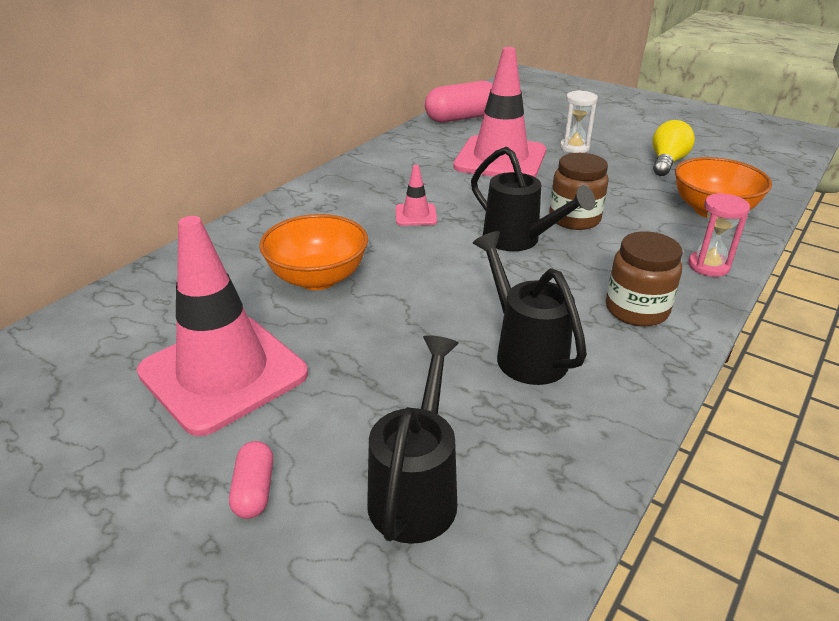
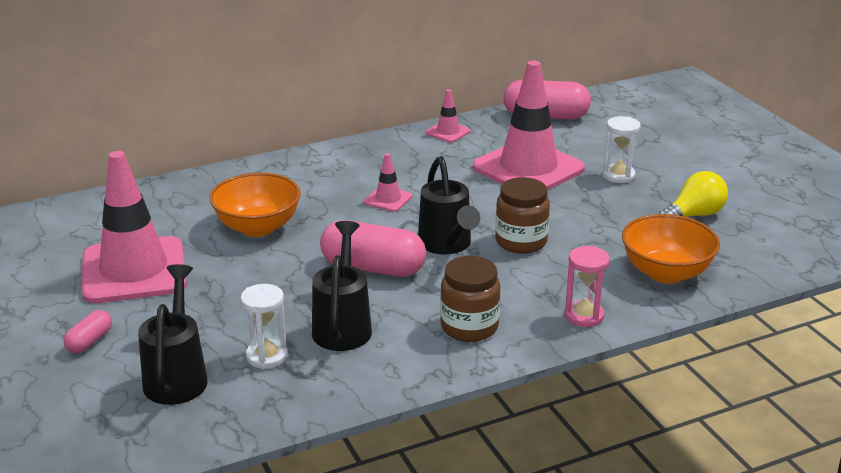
camera: 30 degrees right, 5 degrees down
(398, 147) = (448, 132): none -> pink traffic cone
(416, 490) = (177, 376): black watering can -> black watering can turned 45 degrees counterclockwise
(480, 282) = (373, 268): none -> pink capsule
(490, 419) = (267, 356): none -> white hourglass

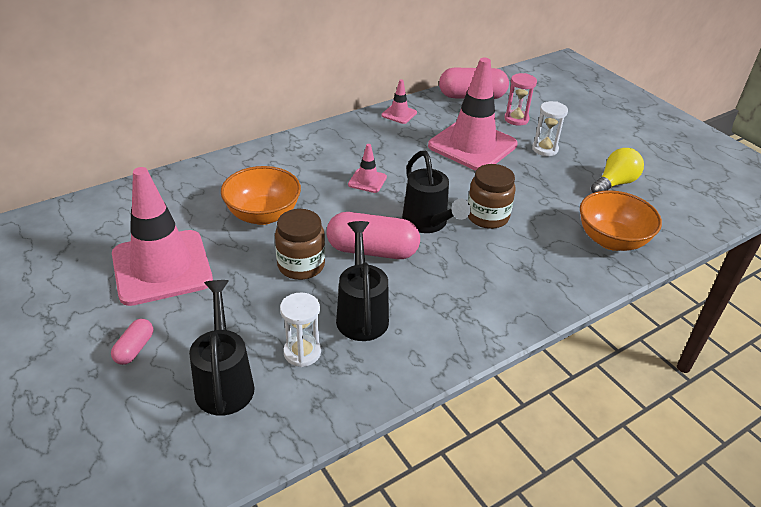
camera: 10 degrees left, 10 degrees up
(469, 327) = (470, 306): brown jar -> brown jar (301, 265)
(584, 316) = (560, 288): pink hourglass -> pink hourglass (516, 119)

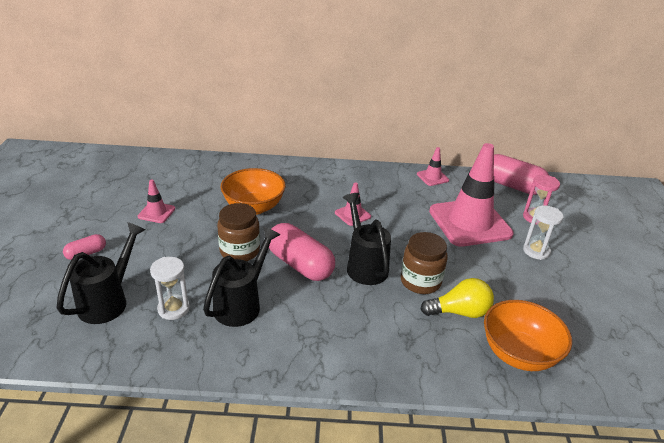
camera: 35 degrees right, 5 degrees down
(162, 267) = (156, 212): pink traffic cone -> pink traffic cone, size x0.43
(428, 224) = (364, 265): black watering can -> black watering can turned 150 degrees clockwise
(614, 183) = (577, 308): yellow light bulb -> yellow light bulb (459, 312)

